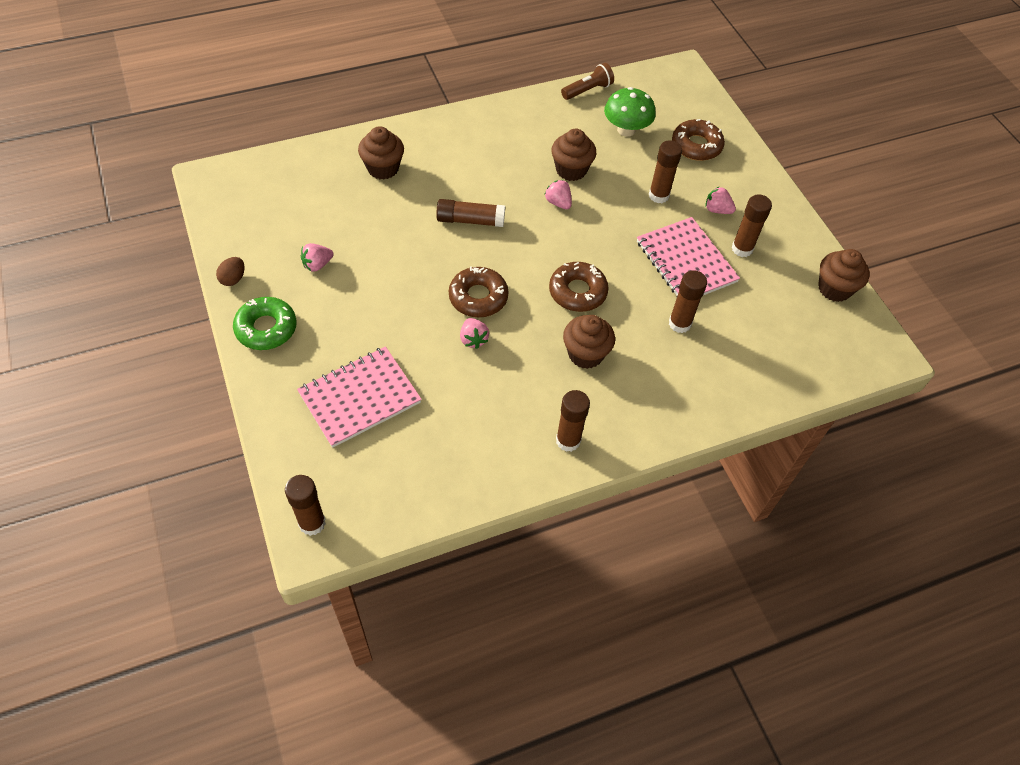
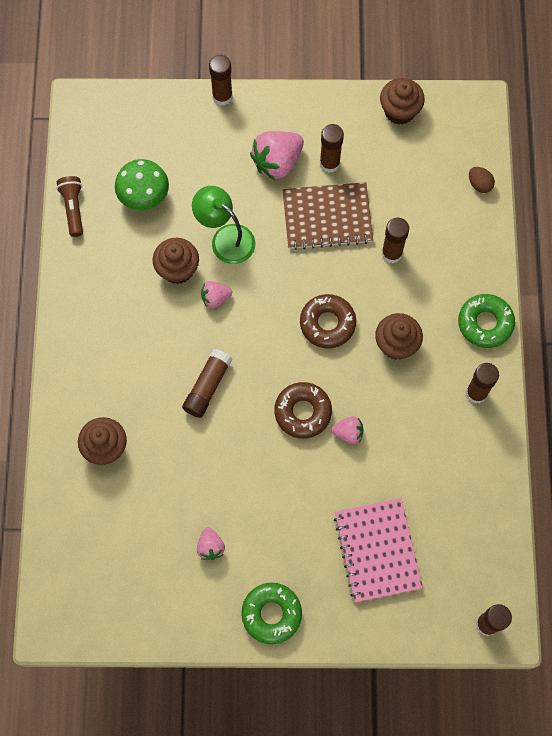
camera: 65 degrees left, 15 degrees up
(233, 279) = (199, 631): brown egg -> brown egg (479, 184)
(620, 194) = (225, 238): none -> green lamp
(650, 427) = (485, 323): none -> green donut
(658, 195) = (240, 205): brown glue stick -> brown glue stick (222, 96)
(686, 262) = (327, 217): pink notebook -> brown notebook
(696, 146) = (190, 142): brown donut -> none
(717, 210) = (277, 162): pink strawberry -> pink strawberry, size x1.86

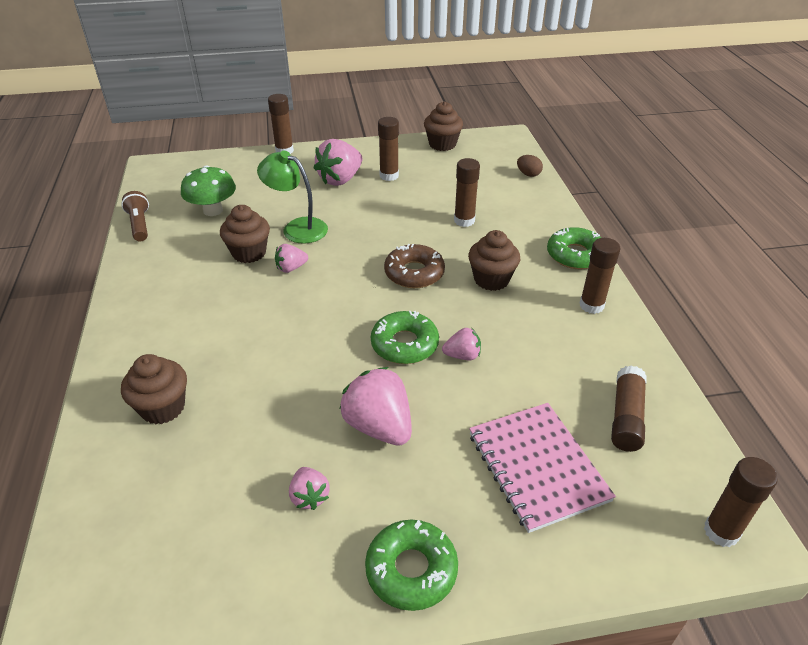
camera: 10 degrees left, 30 degrees down
(207, 387) = (289, 337): brown glue stick -> brown glue stick (626, 417)
(268, 494) = (379, 426): none -> pink strawberry
(303, 412) = (404, 344): brown donut -> green donut
(327, 217) = (395, 205): brown notebook -> none

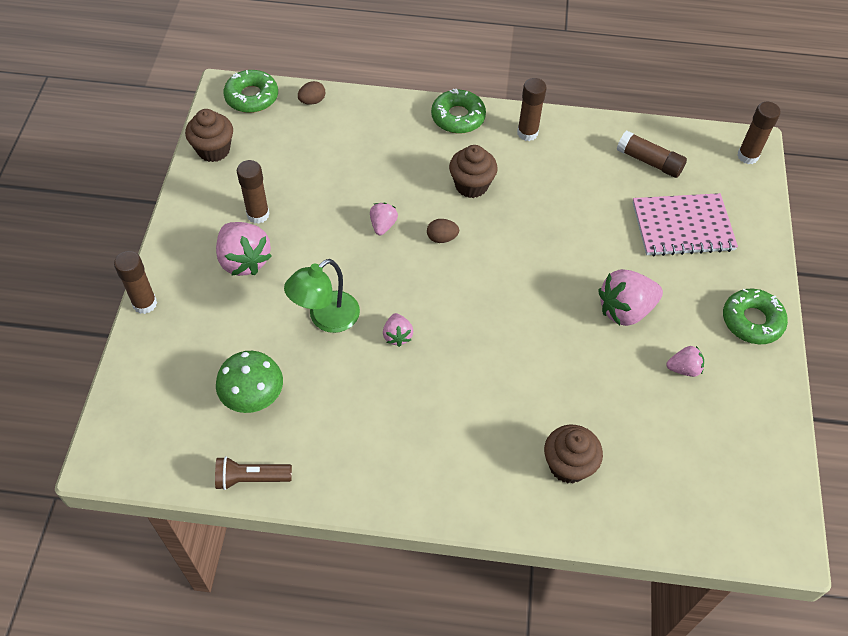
camera: 75 degrees left, 15 degrees up
(249, 253) = (355, 370): brown cupcake -> none
(404, 344) = (537, 270): green donut -> green donut (252, 97)
(414, 273) = (442, 238): brown donut -> brown egg
(462, 355) = (562, 235): pink strawberry -> pink strawberry (383, 225)
(464, 221) = (372, 176): brown glue stick -> none

